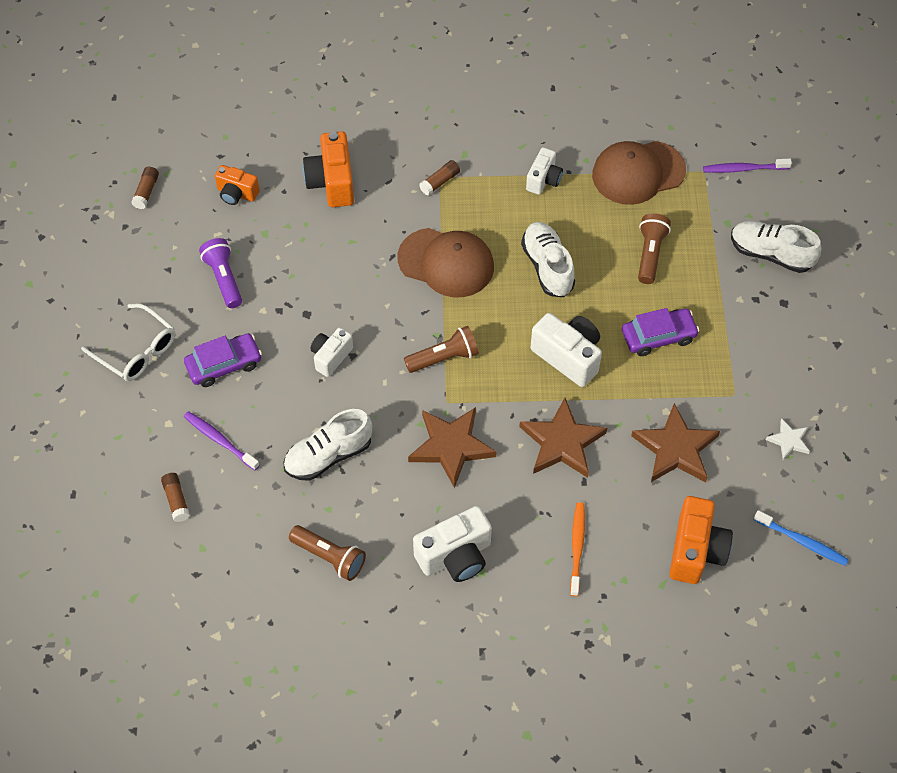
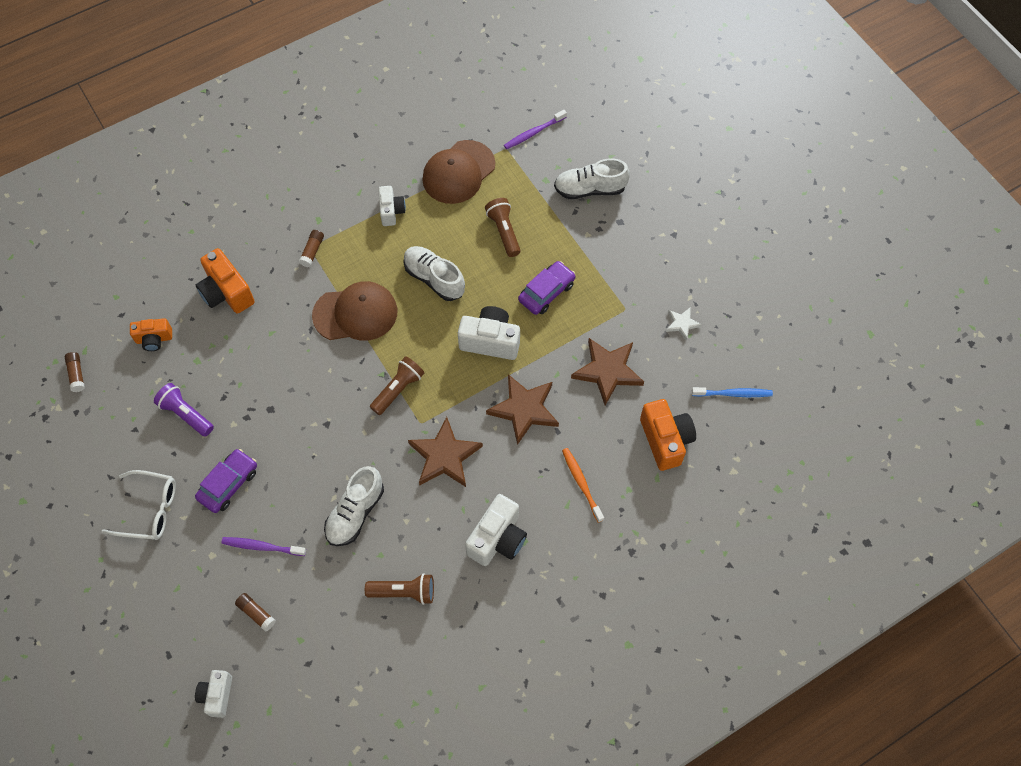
camera: 30 degrees left, 5 degrees up
(331, 357) = (310, 434): white camera -> white camera (217, 695)

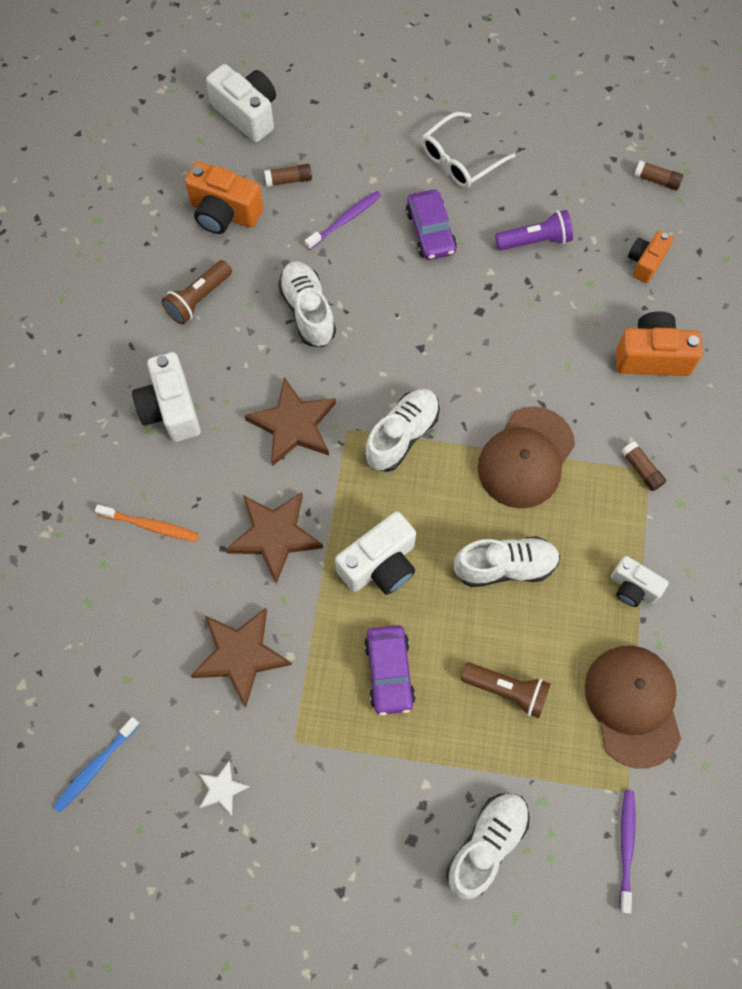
camera: 130 degrees right, 5 degrees up
(217, 695) = (247, 114): white camera -> white camera, size x1.60
(398, 389) = (402, 435): brown flashlight -> white shoe
(665, 440) = (115, 646): orange camera -> orange camera (224, 213)

